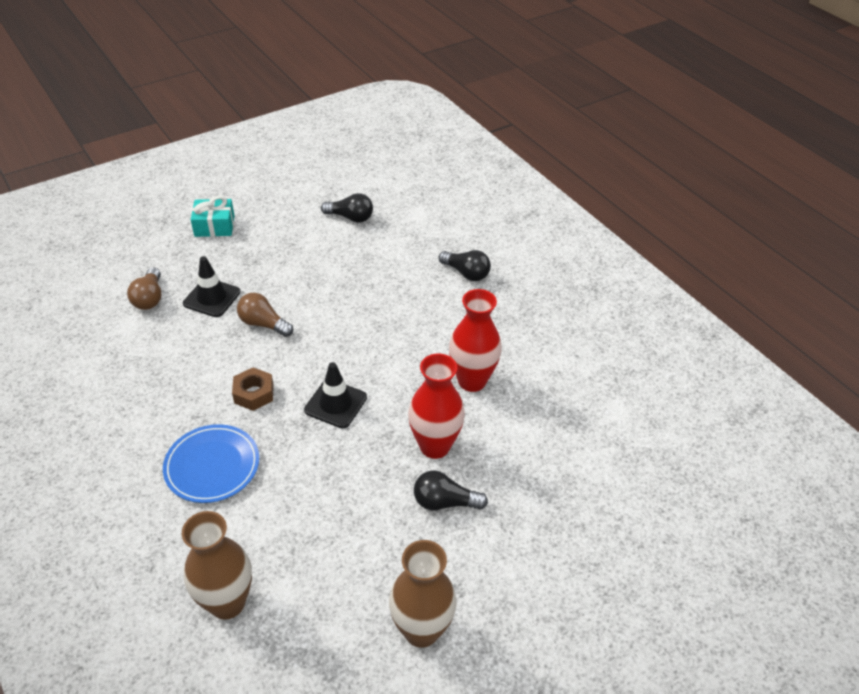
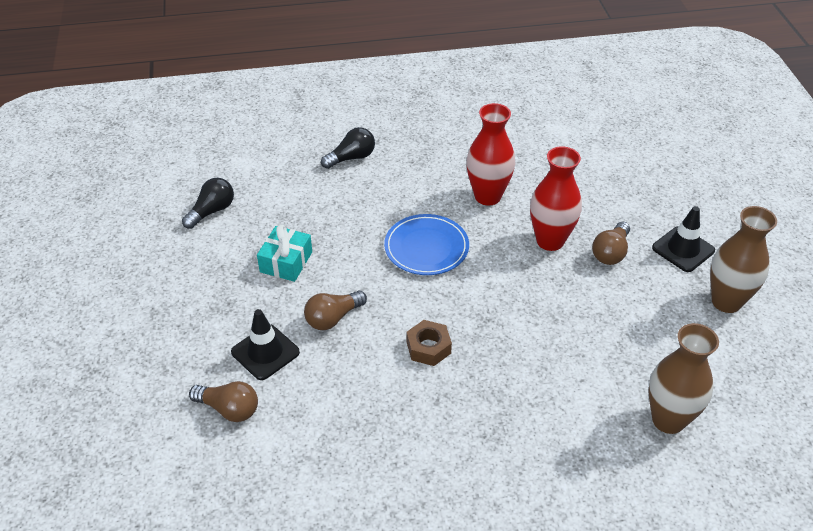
camera: 65 degrees left, 0 degrees up
(212, 466) = (508, 400): blue plate -> blue plate (426, 248)
(214, 226) = (140, 325): turquoise gift -> turquoise gift (286, 262)
(335, 404) = (471, 291): black traffic cone -> black traffic cone (683, 249)
(444, 502) = (611, 252): black light bulb -> brown light bulb

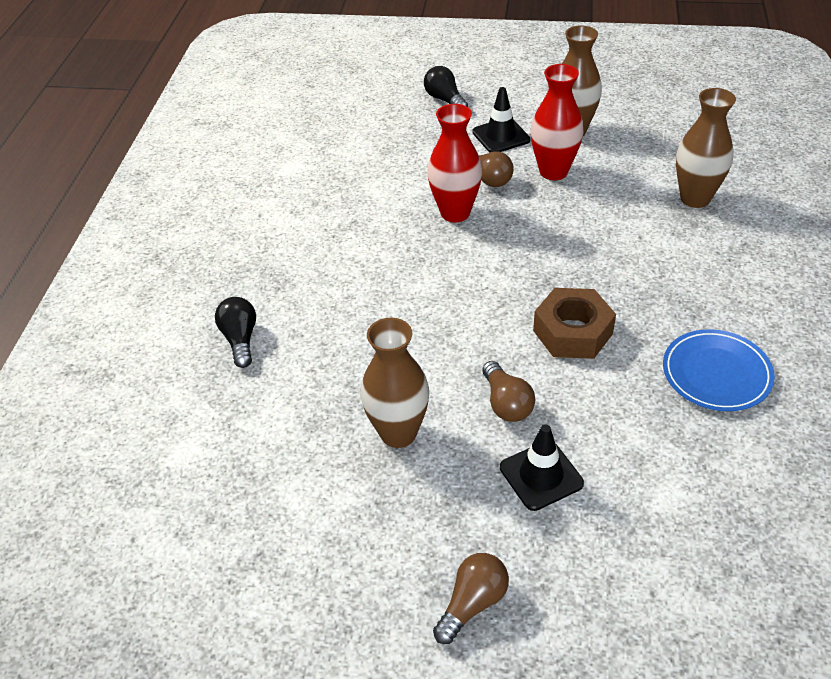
camera: 70 degrees left, 0 degrees up
(212, 211) = (266, 501): black light bulb -> black light bulb (445, 100)
(229, 409) = (620, 524): brown light bulb -> brown light bulb (472, 604)
(286, 262) = (398, 433): turquoise gift -> brown vase
(426, 248) = (426, 304): blue plate -> blue plate (716, 374)
(428, 347) = (573, 332): brown nut -> brown nut, size x1.55
(487, 196) = (368, 241): red vase -> red vase (553, 171)

